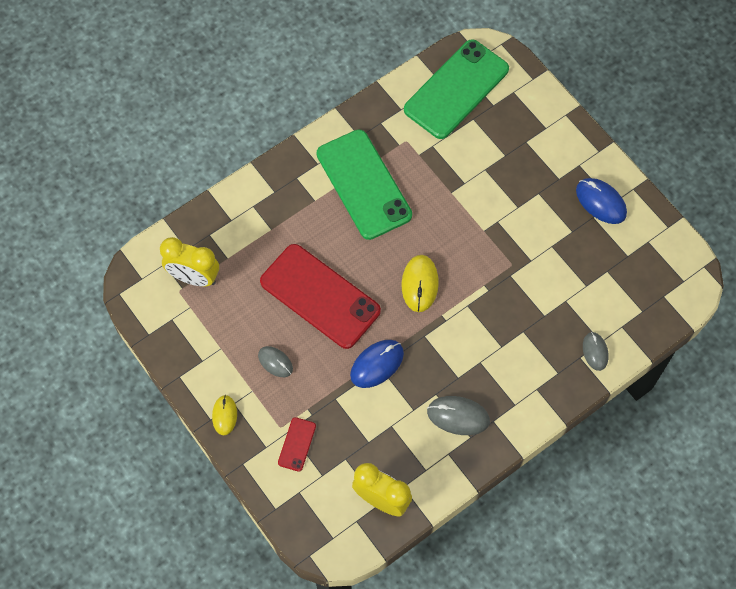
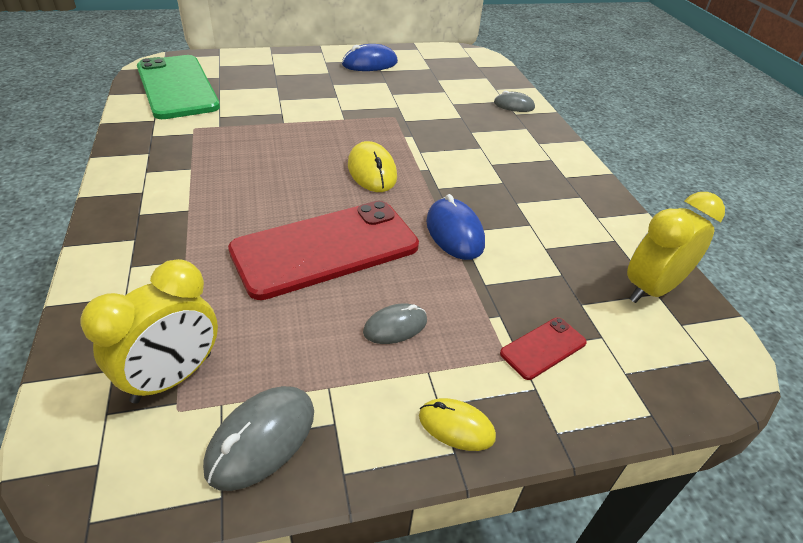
camera: 70 degrees left, 25 degrees down
(297, 444) = (543, 348): red phone -> red phone turned 75 degrees counterclockwise
(364, 184) = (211, 168): green phone -> none
(419, 284) = (372, 171): yellow mouse -> yellow mouse turned 45 degrees clockwise
(458, 416) = (551, 196): grey mouse -> grey mouse (261, 439)

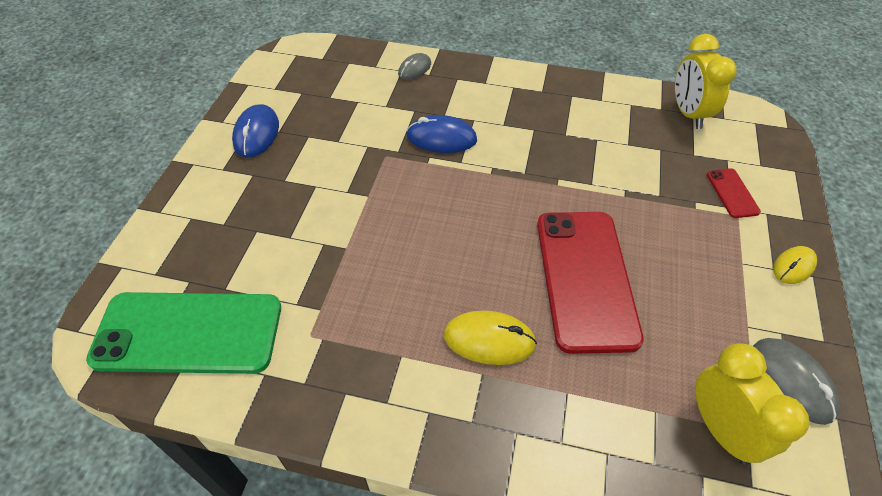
camera: 60 degrees left, 10 degrees up
(372, 171) = (478, 207): yellow mouse -> yellow mouse (489, 340)
(395, 326) = (694, 265): grey mouse -> none
(454, 232) = (592, 187): blue mouse -> blue mouse (441, 138)

